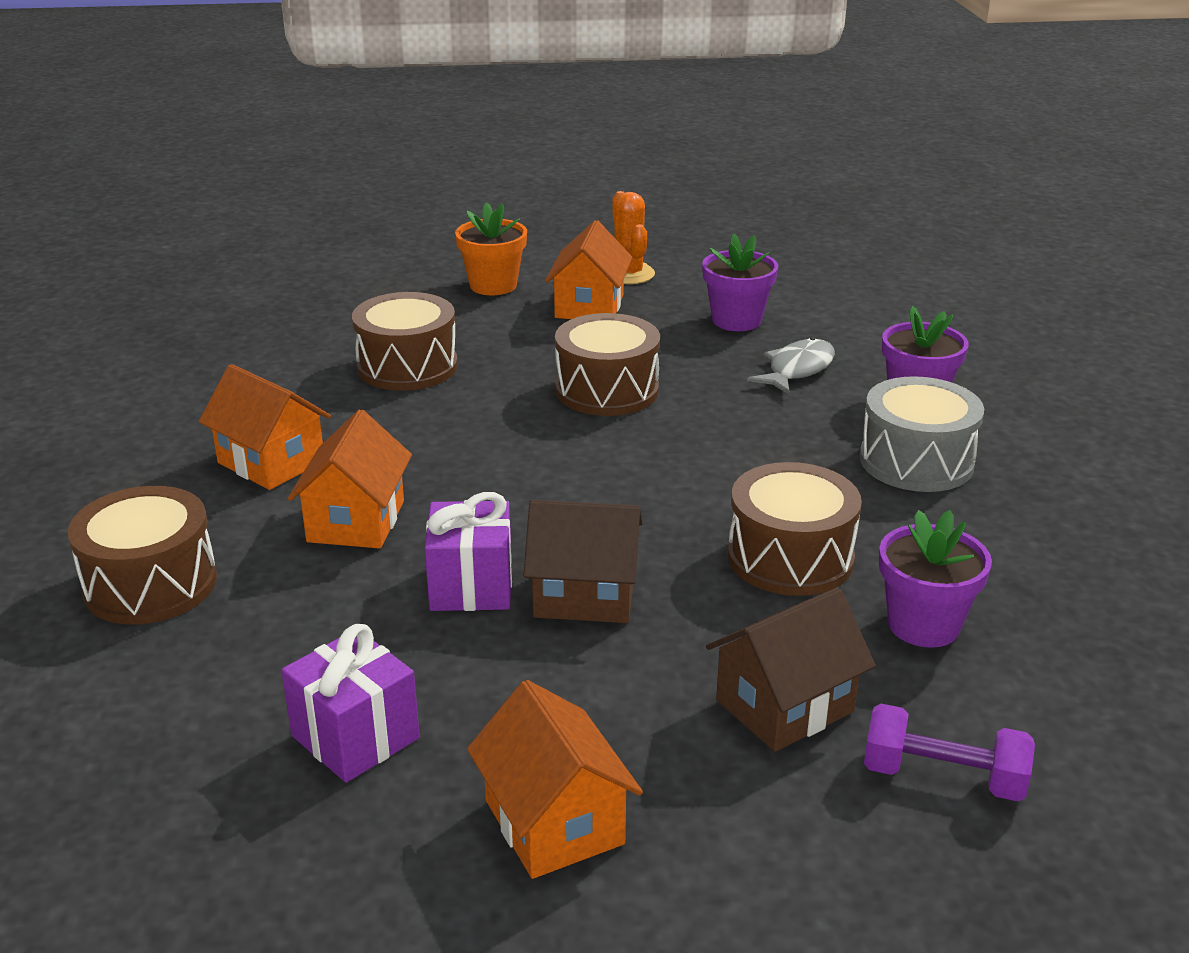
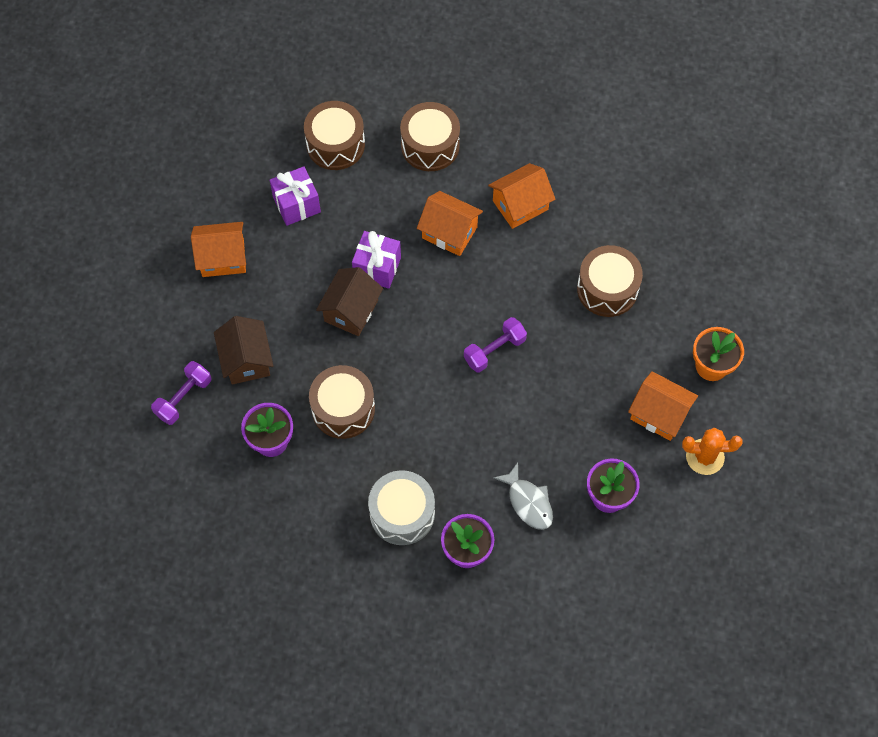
camera: 110 degrees right, 35 degrees up
(571, 436) = (494, 350): none -> purple dumbbell
(607, 390) = (540, 385): brown drum -> brown drum (335, 144)

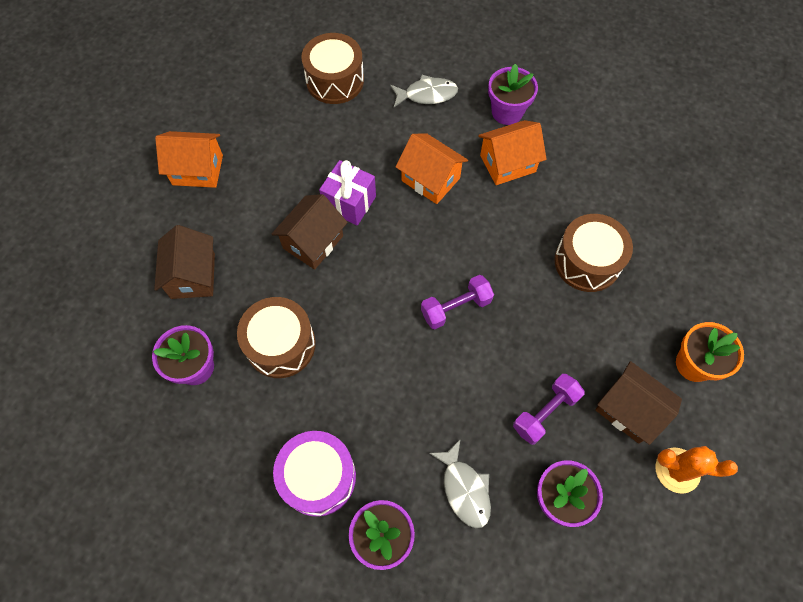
camera: 10 degrees right, 0 degrees up
(183, 398) = (117, 305): purple dumbbell -> purple dumbbell (545, 412)
(296, 204) = (283, 130): purple gift -> none
(402, 513) = (318, 477): grey drum -> purple drum
(430, 146) = (427, 94): brown drum -> grey fish
(511, 152) = (507, 112): none -> purple flower pot
(659, 414) = (629, 409): orange house -> brown house

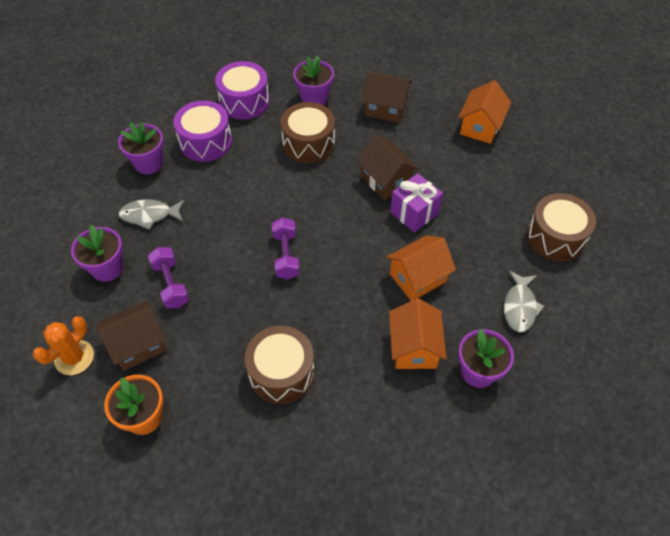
camera: 110 degrees right, 10 degrees down
(225, 459) = (244, 101): none -> purple drum

